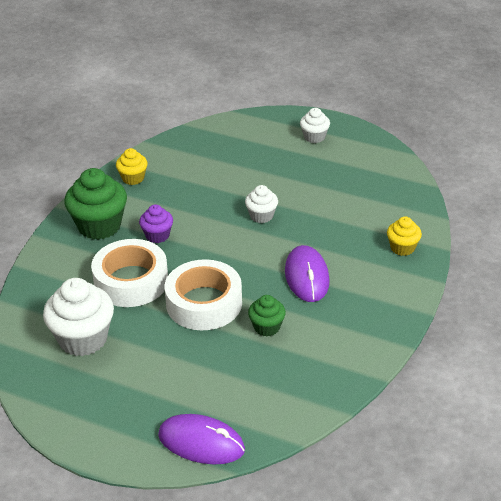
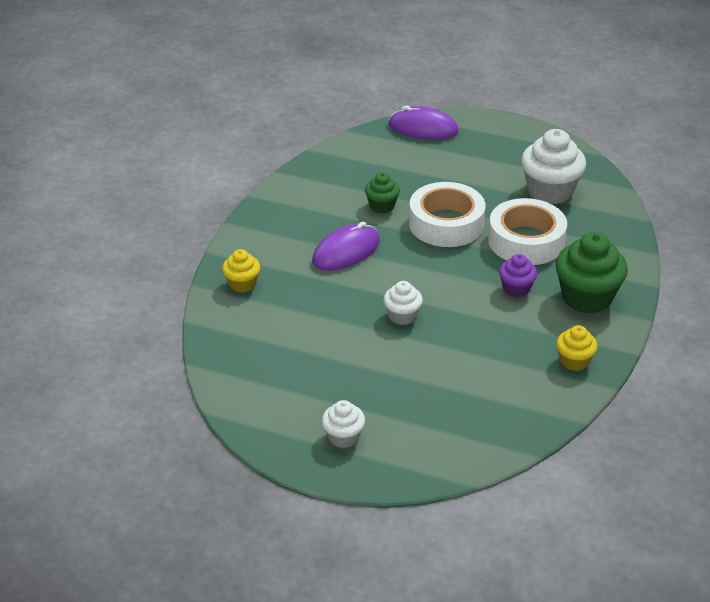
camera: 175 degrees right, 0 degrees up
(307, 276) = (346, 251): purple mouse -> purple mouse turned 60 degrees clockwise

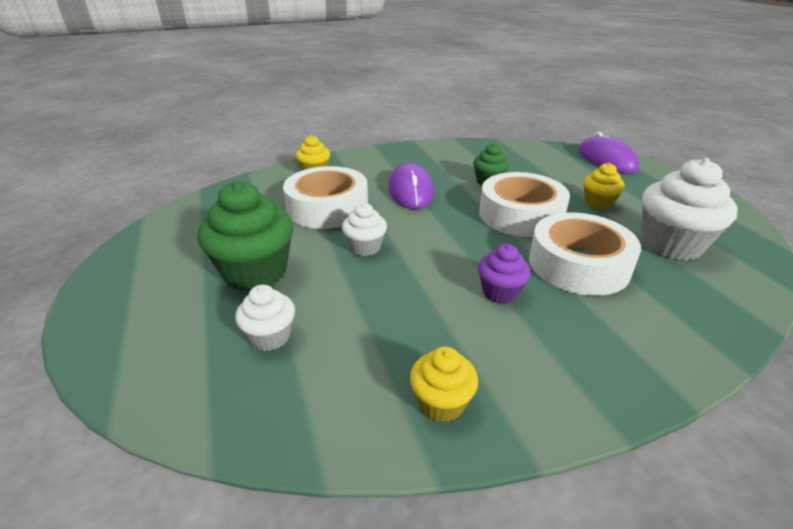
camera: 50 degrees right, 5 degrees down
(320, 306) = (327, 208): none -> white tape
(343, 437) = (150, 291): white cupcake -> white cupcake (270, 336)
(346, 251) = (411, 191): purple mouse -> purple mouse turned 75 degrees clockwise
(474, 181) = (598, 203): none -> yellow cupcake
(586, 297) = (569, 352): green cupcake -> green cupcake (255, 272)

